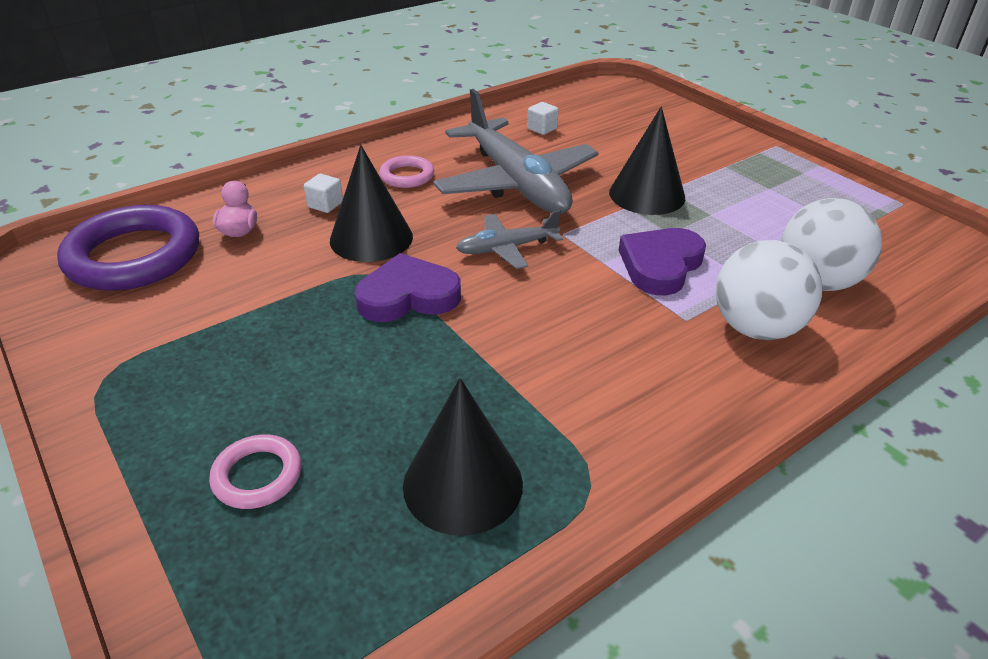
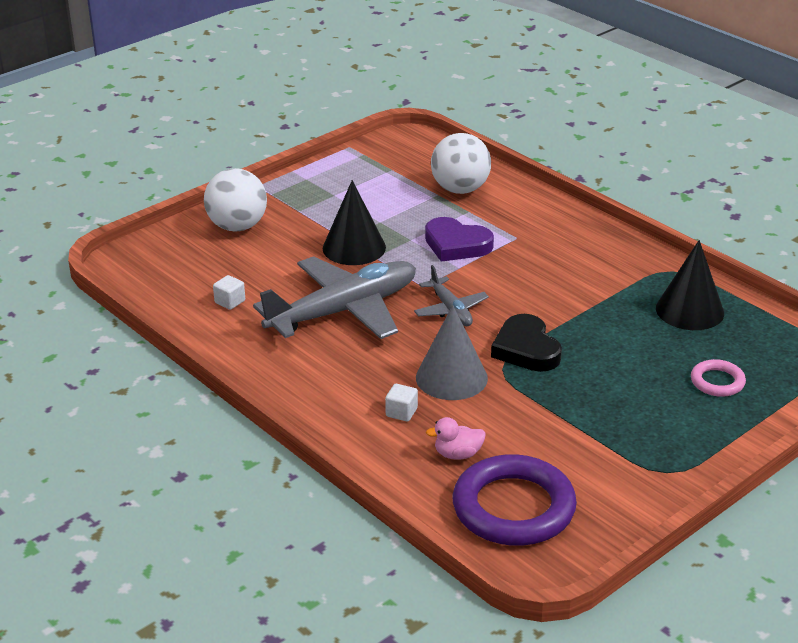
camera: 95 degrees left, 5 degrees down
(371, 238) = (451, 377): black cone -> grey cone
(407, 176) = (339, 372): pink ring -> none
(408, 296) = (526, 349): purple heart -> black heart
(756, 328) = (518, 214): white ball -> white ball (237, 226)

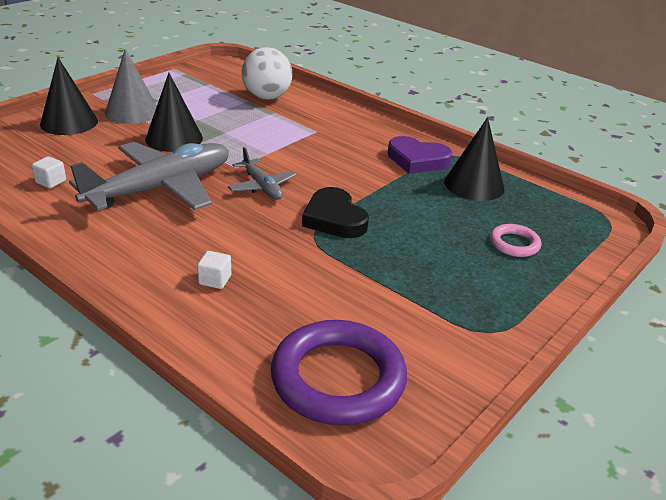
camera: 10 degrees left, 0 degrees up
(237, 226) = (69, 122): white ball -> black cone
(451, 377) = (265, 245): grey cone -> grey cone (132, 112)
(456, 245) = (265, 136): purple heart -> purple heart (417, 160)
(458, 454) = (274, 321): pink duck -> none

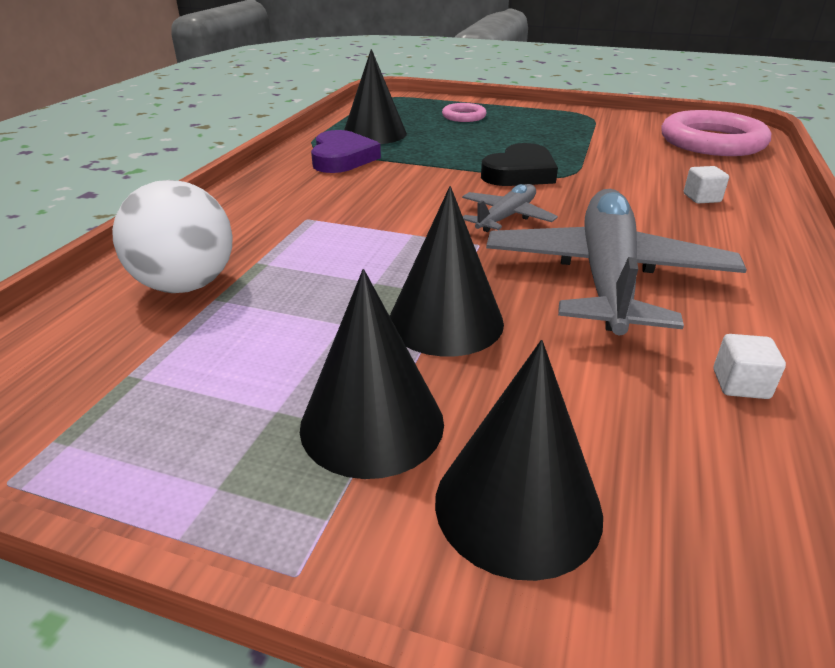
camera: 110 degrees left, 0 degrees up
(132, 112) = (372, 423): grey cone -> black cone
(160, 189) = (606, 277): grey plane -> grey plane turned 75 degrees clockwise
(338, 378) = (712, 142): purple ring -> pink ring

